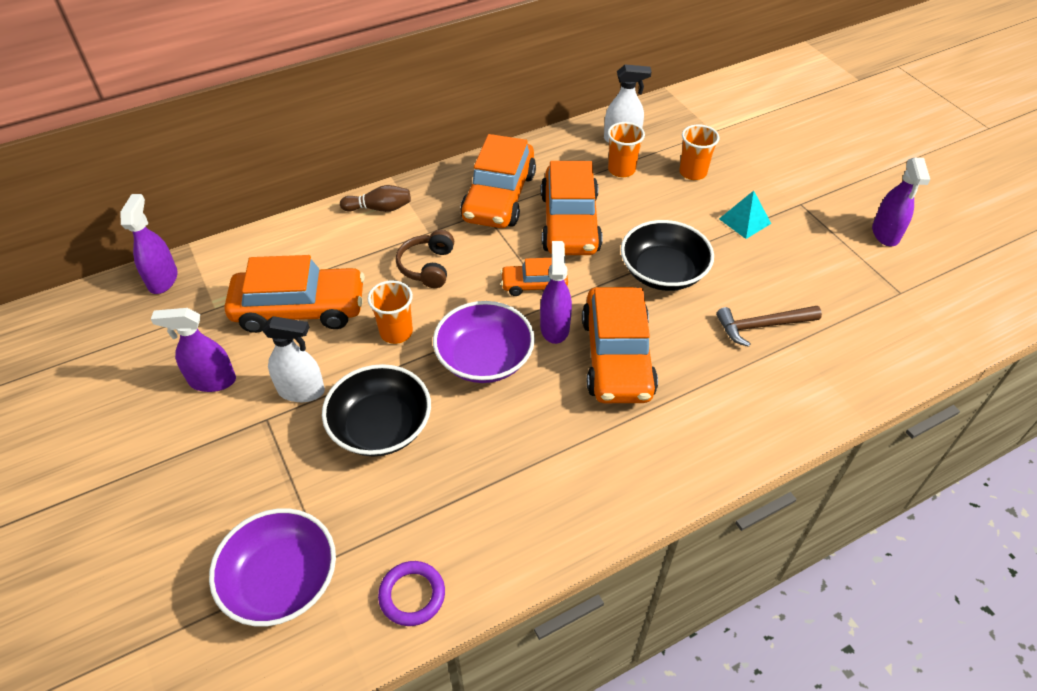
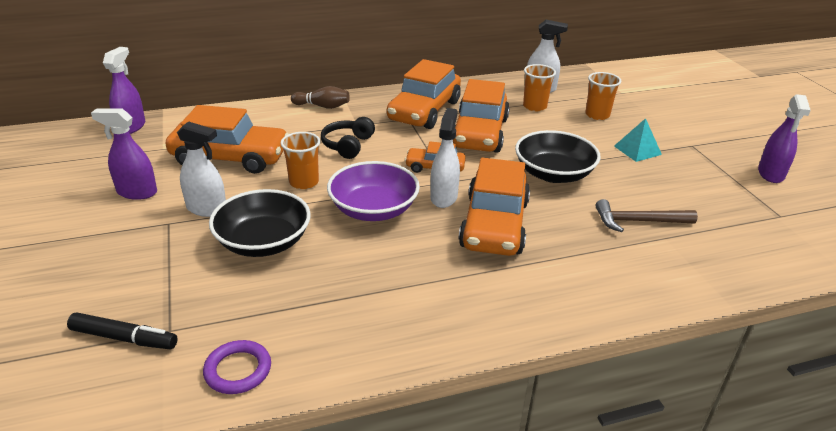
camera: 10 degrees right, 15 degrees down
(281, 580) = (124, 338): purple bowl -> black marker
(428, 267) = (348, 145): brown headphones -> black headphones
(555, 327) = (444, 197): purple spray bottle -> white spray bottle

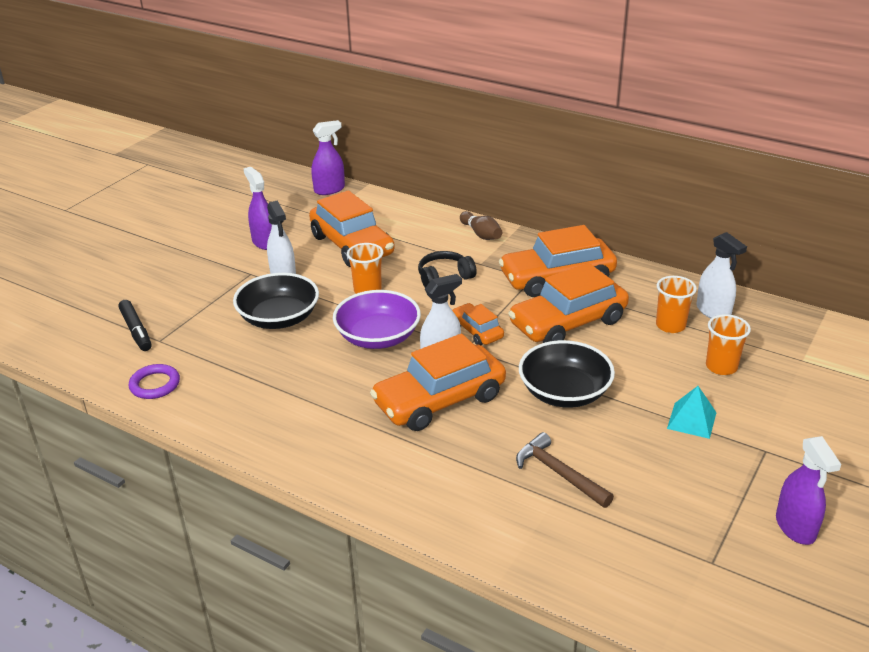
camera: 50 degrees right, 0 degrees up
(770, 174) = (795, 527): purple spray bottle -> purple spray bottle turned 75 degrees counterclockwise

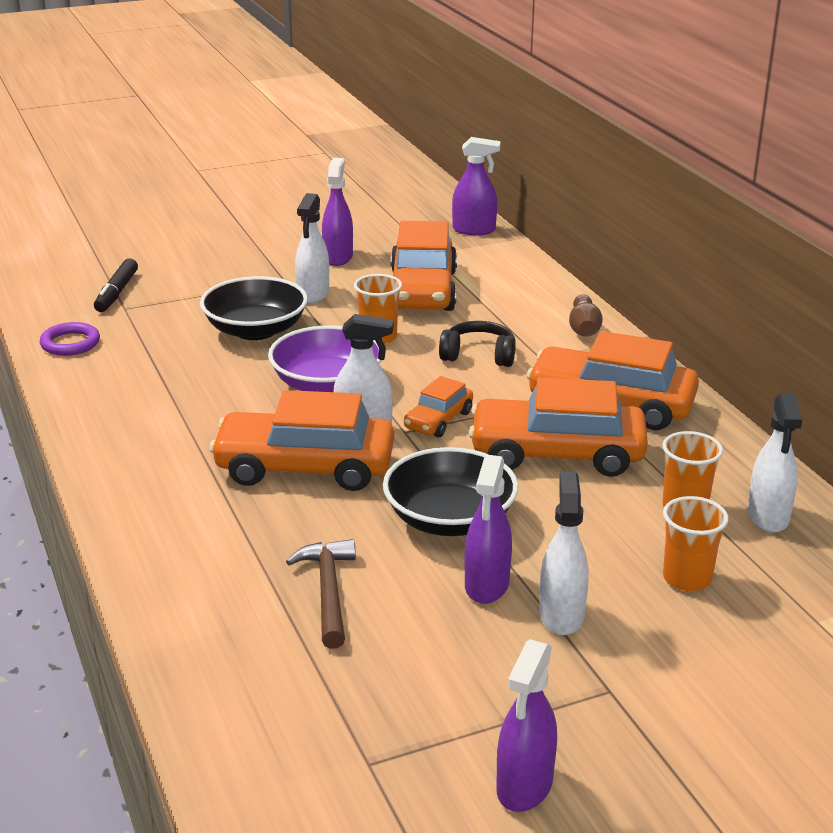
camera: 35 degrees right, 5 degrees down
(476, 331) = (438, 420): orange car -> orange car turned 150 degrees counterclockwise
(634, 423) = (486, 585): none -> purple spray bottle
(691, 420) = (561, 615): turquoise pyramid -> white spray bottle

